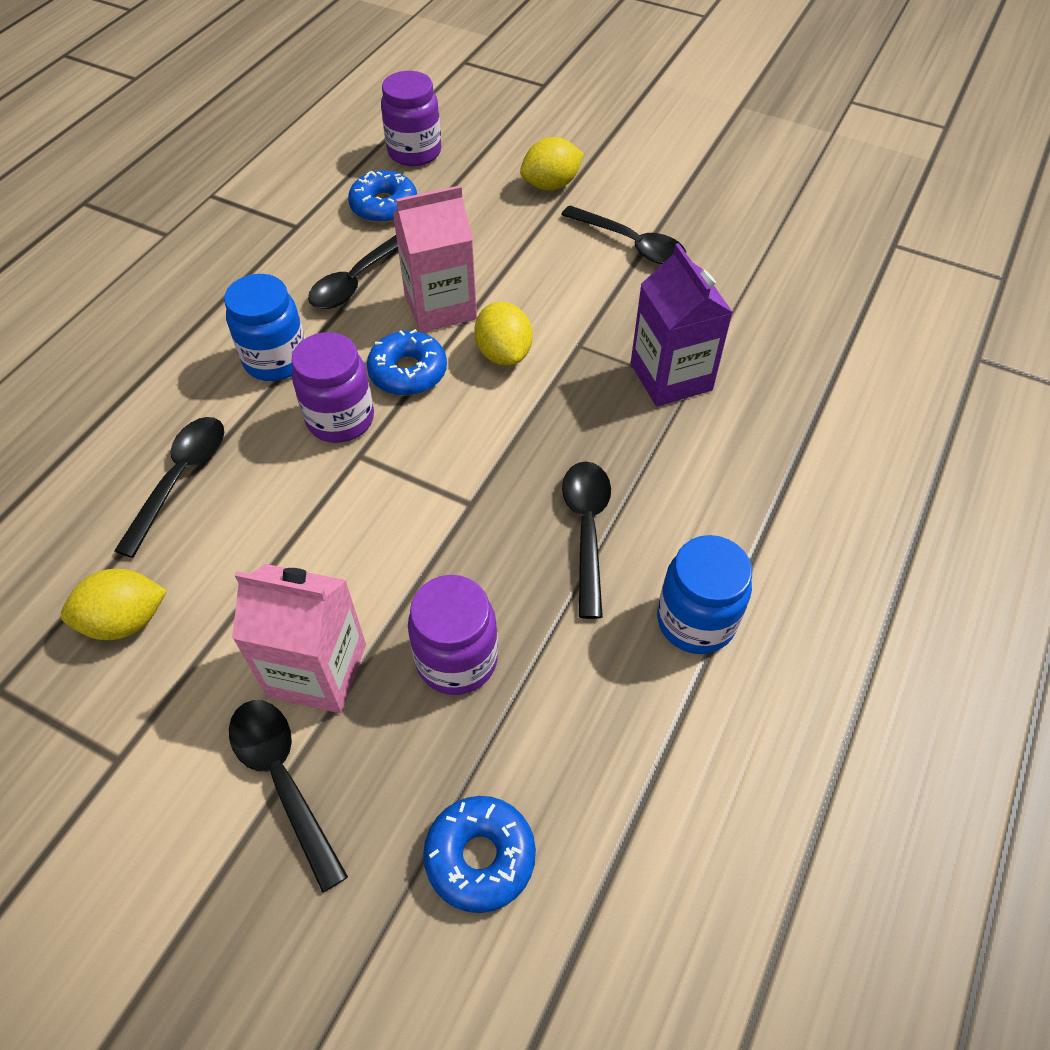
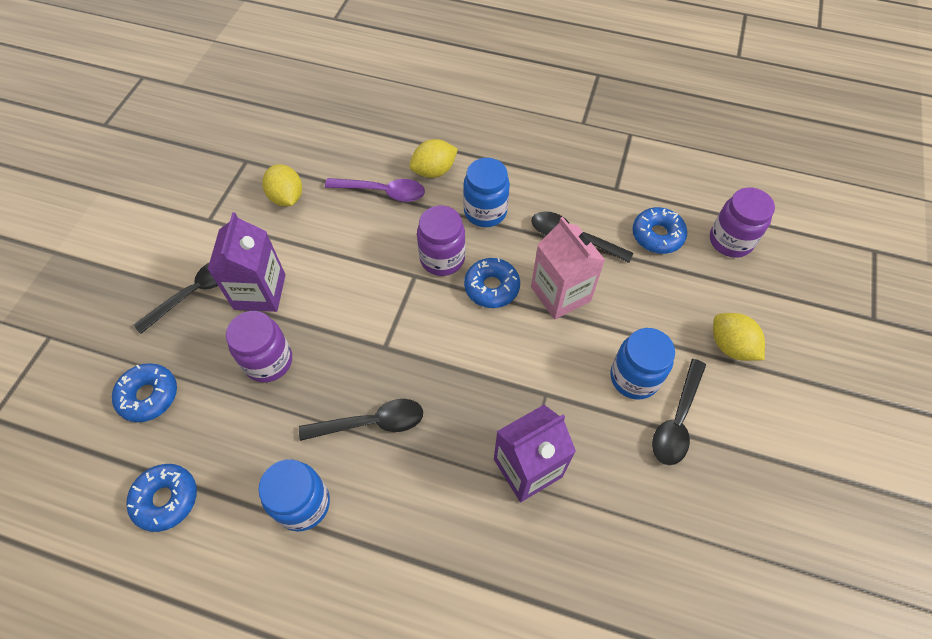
camera: 80 degrees right, 5 degrees up
(180, 479) = (382, 192): black spoon -> purple spoon
(317, 670) = (260, 292): pink carton -> purple carton
(504, 353) = (523, 344): yellow lemon -> yellow lemon (434, 171)
(573, 266) = (634, 378): none -> blue jar
(672, 817) = (166, 499): none -> blue donut

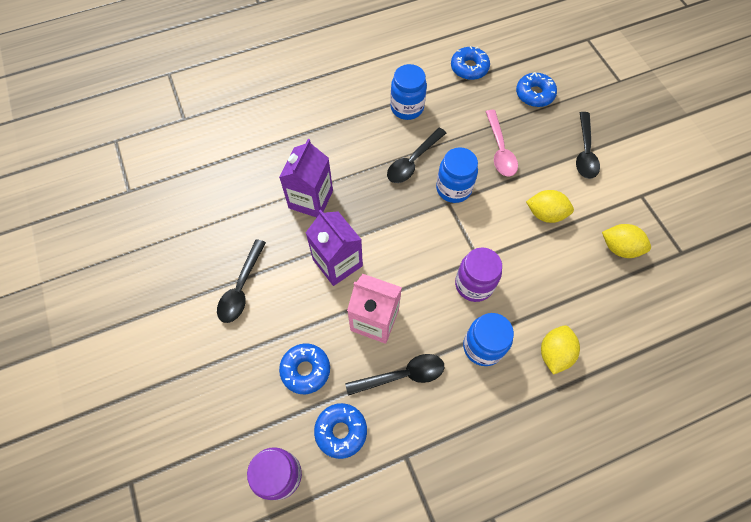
camera: 140 degrees right, 5 degrees up
(260, 292) = (552, 179): purple carton -> purple carton (337, 262)
(268, 361) = (500, 150): purple jar -> pink spoon
(382, 192) = (567, 304): purple spoon -> none
(491, 287) = (423, 289): blue donut -> blue donut (305, 370)
(634, 378) = (285, 296): blue jar -> blue jar (453, 188)
(677, 420) = (241, 287): black spoon -> black spoon turned 150 degrees counterclockwise
(730, 346) = (232, 369): yellow lemon -> yellow lemon (545, 214)

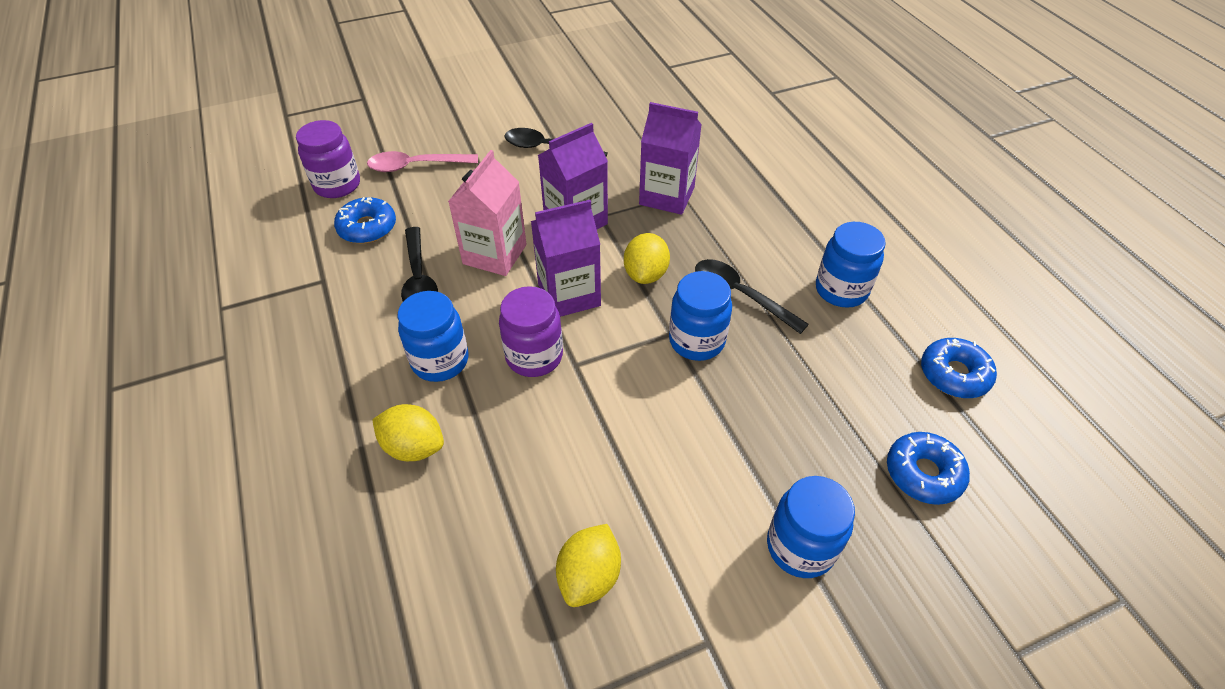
camera: 90 degrees right, 15 degrees down
(305, 370) = (443, 199): blue donut -> none
(416, 265) = (569, 294): none -> purple carton
(500, 150) = (781, 407): pink spoon -> pink spoon (416, 166)
(545, 214) = (656, 462): yellow lemon -> yellow lemon (646, 274)
(585, 152) = (800, 547): black spoon -> blue jar

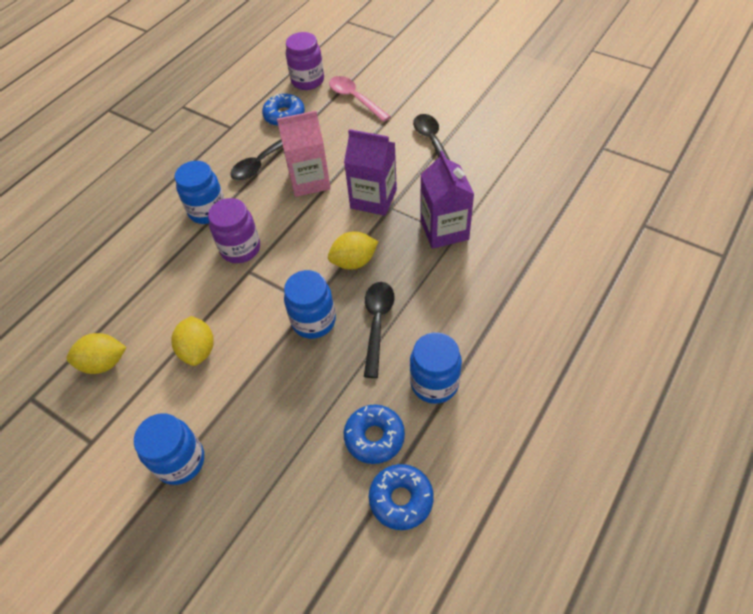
camera: 60 degrees right, 5 degrees up
(414, 447) = (143, 238): yellow lemon -> yellow lemon (198, 350)
(569, 294) = (303, 235): purple carton -> none
(923, 473) = (285, 513): blue donut -> blue donut (374, 437)

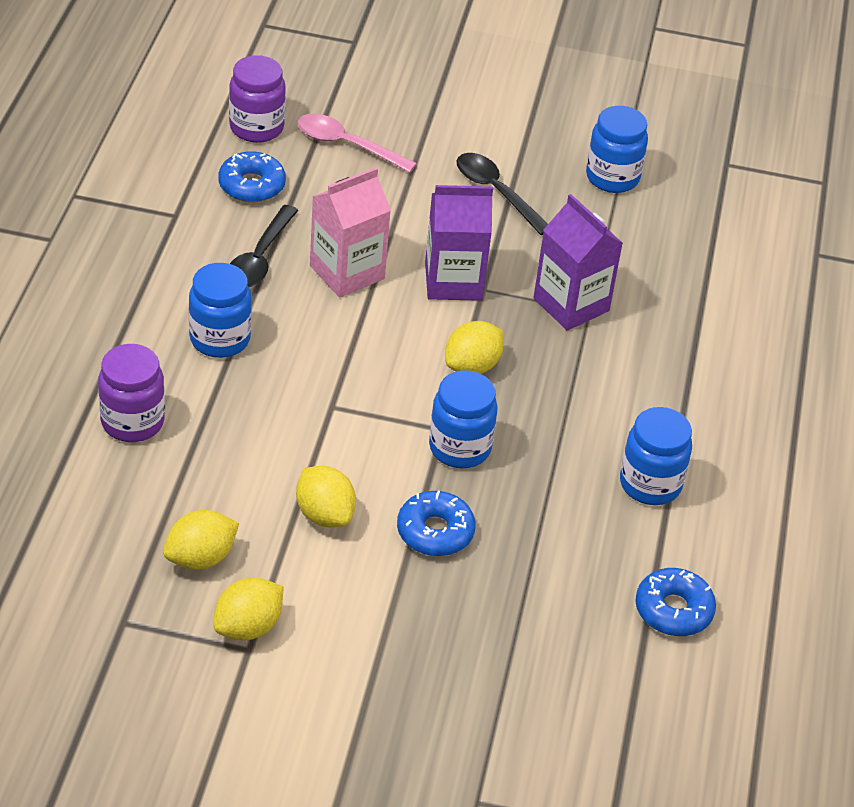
camera: 30 degrees left, 10 degrees down
(101, 425) = (248, 627): none -> yellow lemon
(180, 461) = (383, 639): blue jar -> blue jar (612, 177)
(240, 249) = (302, 380): purple jar -> purple jar (132, 422)
(374, 437) = (609, 557): blue donut -> blue donut (435, 531)
(377, 324) = (544, 434): black spoon -> none

